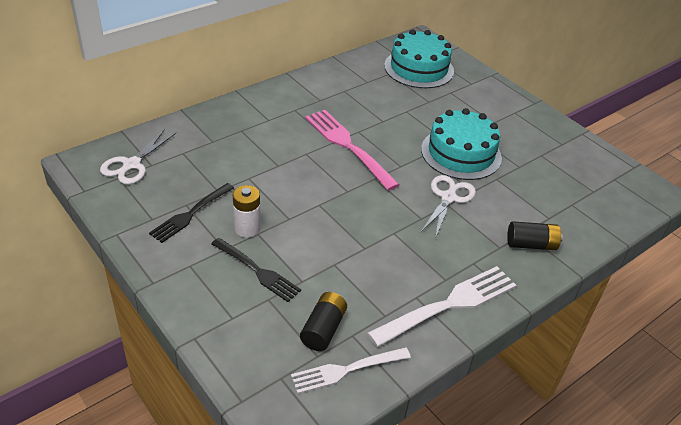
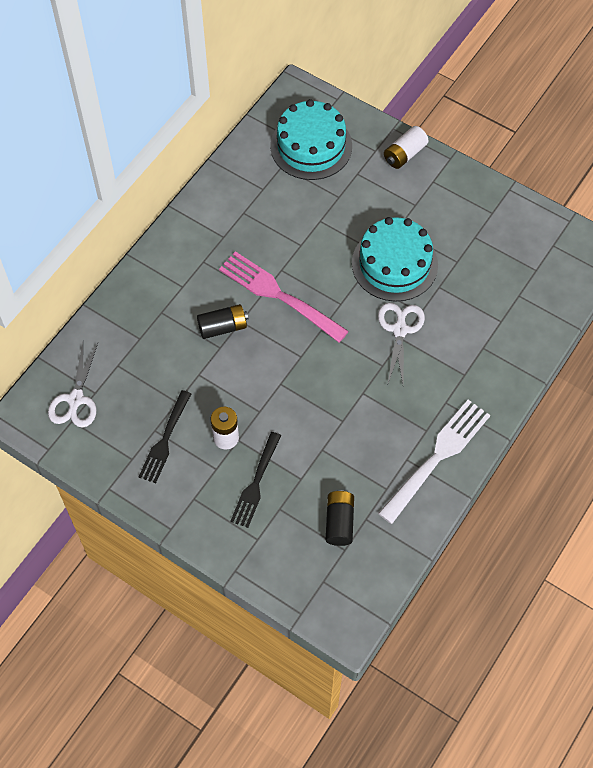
camera: 15 degrees left, 20 degrees up
(256, 270) = (256, 482): black fork -> black fork turned 90 degrees clockwise
(347, 369) = (374, 554): white fork -> none
(496, 91) = (404, 154): none -> white battery
(531, 244) = (492, 361): black battery -> black battery (223, 327)

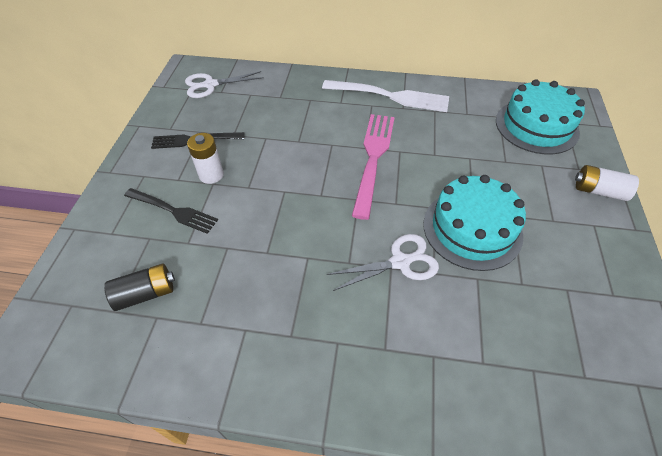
camera: 65 degrees right, 10 degrees down
(223, 327) = (318, 136): black battery -> none
(256, 482) = (172, 211): black fork -> black fork turned 150 degrees counterclockwise
(436, 458) = (258, 362): white fork -> white fork (389, 96)

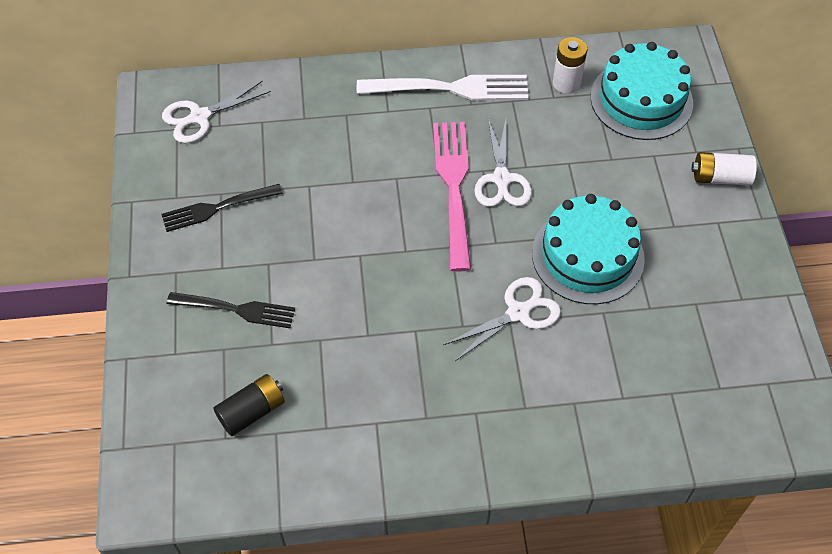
camera: 15 degrees left, 5 degrees up
(211, 175) = (261, 252): white battery -> white battery (566, 83)
(413, 159) = (501, 179): none -> white scissors

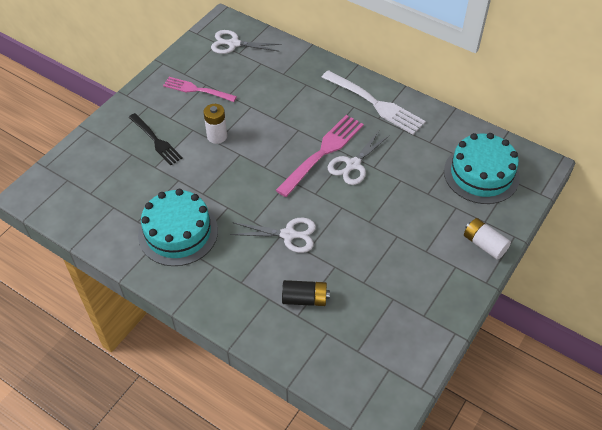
camera: 40 degrees right, 5 degrees down
(218, 207) = (197, 90): black fork -> pink fork
(252, 411) = (113, 190): black battery -> black battery (305, 299)
(566, 83) = (445, 139): white battery -> white battery (217, 136)
(588, 256) = (358, 233): turquoise cake -> turquoise cake (178, 232)

